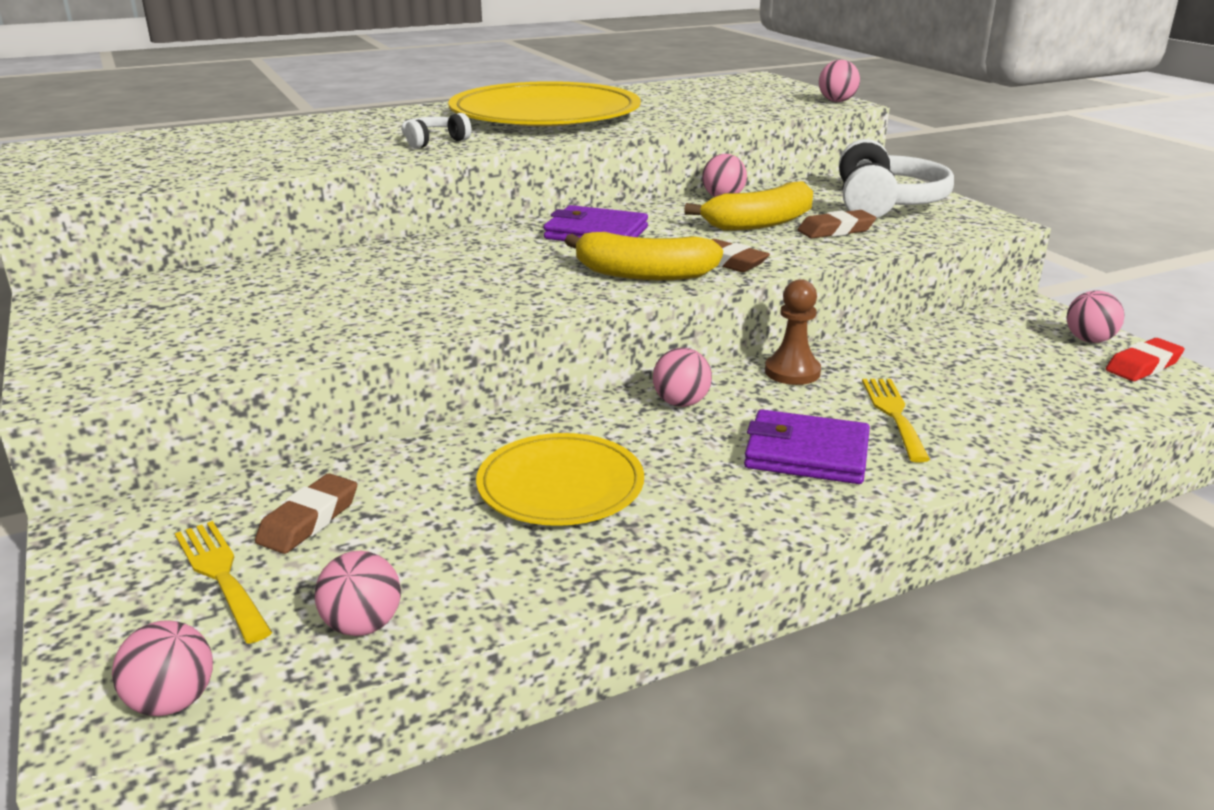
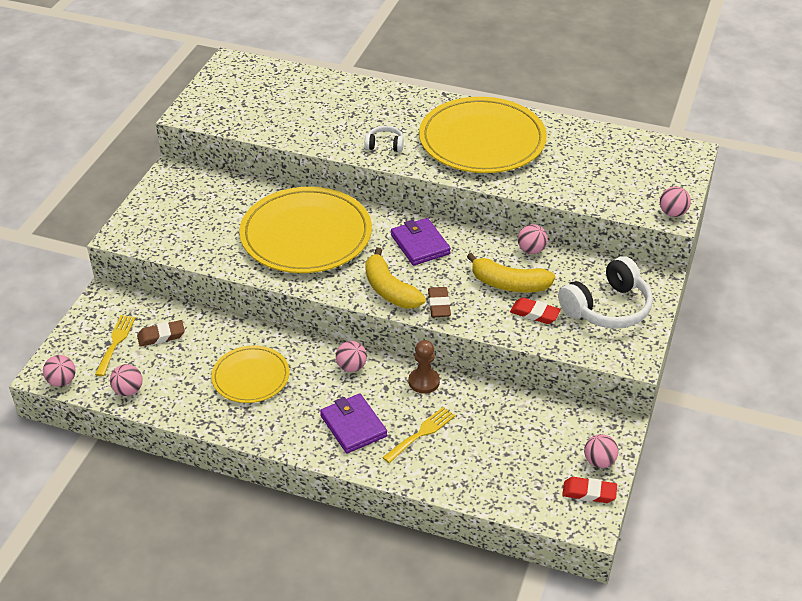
camera: 45 degrees right, 15 degrees up
(425, 275) = (306, 235): none -> yellow plate
(836, 230) = (534, 314): brown eraser -> red eraser

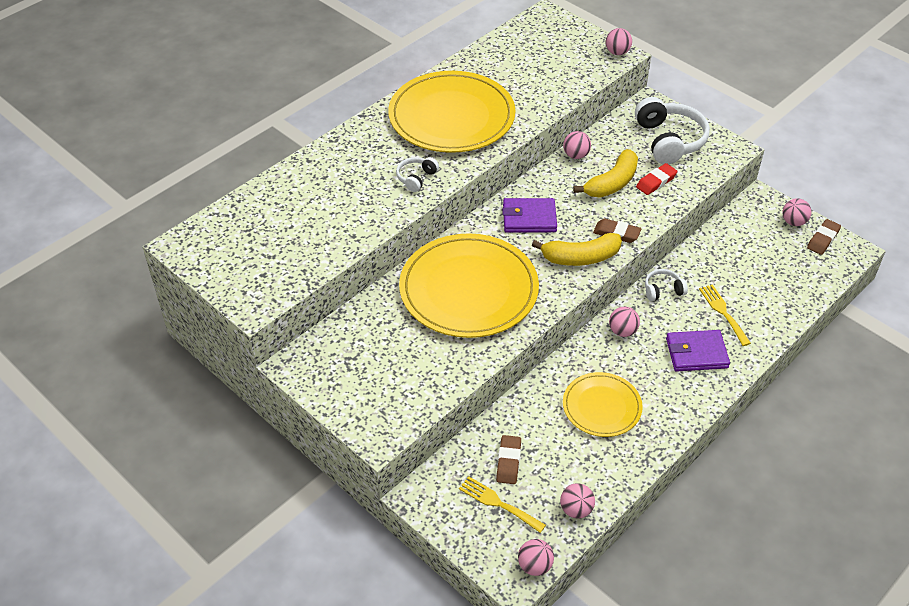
camera: 65 degrees left, 5 degrees up
(424, 382) = (663, 290): brown pawn -> white headphones
(589, 493) = (823, 239): red eraser -> brown eraser

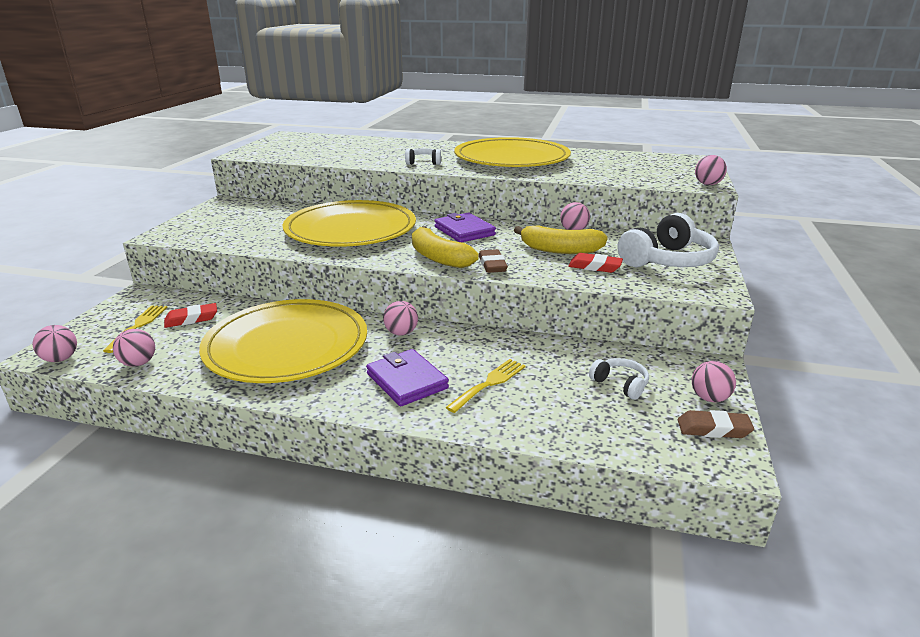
camera: 60 degrees right, 20 degrees down
(508, 462) = (191, 319): brown eraser -> red eraser
(601, 407) = (287, 345): yellow plate -> yellow plate, size x1.82
(663, 290) = (483, 340): white headphones -> white headphones (620, 384)

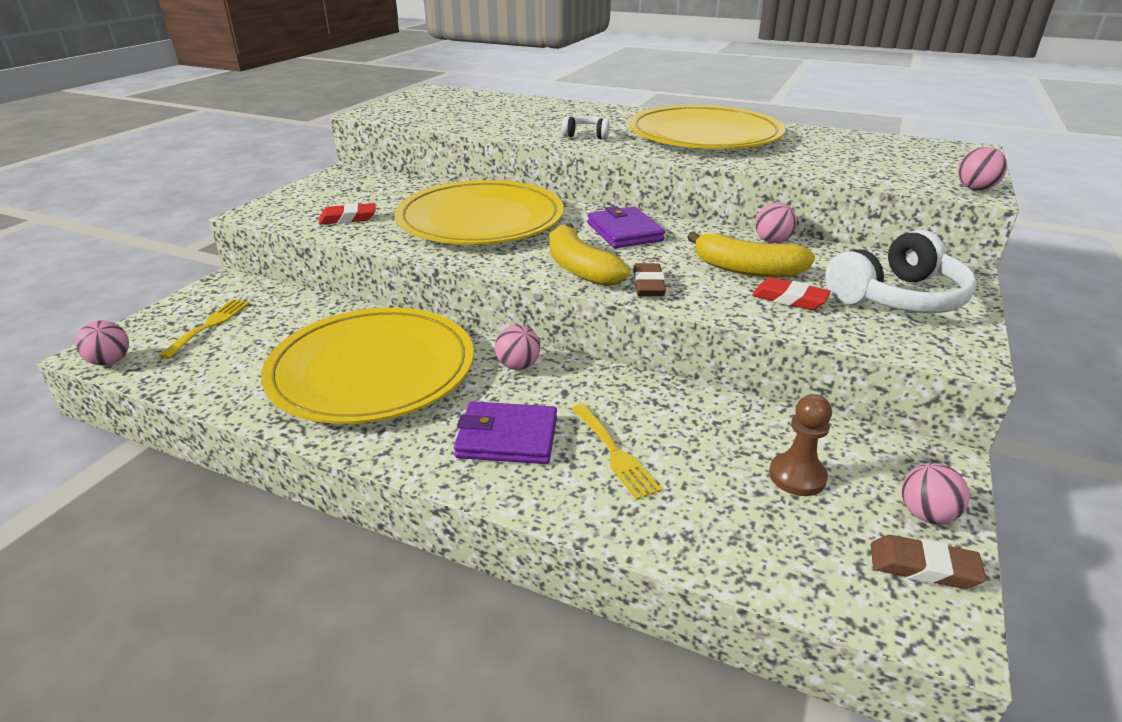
camera: 10 degrees right, 5 degrees up
(138, 363) = (193, 376): pink ball -> none
(191, 319) = (272, 322): red eraser -> red eraser (348, 218)
(407, 381) = (507, 437): purple wallet -> purple wallet turned 60 degrees counterclockwise
(489, 383) = (615, 453): yellow fork -> yellow fork turned 105 degrees clockwise
(620, 384) = (797, 476): white headphones -> brown pawn

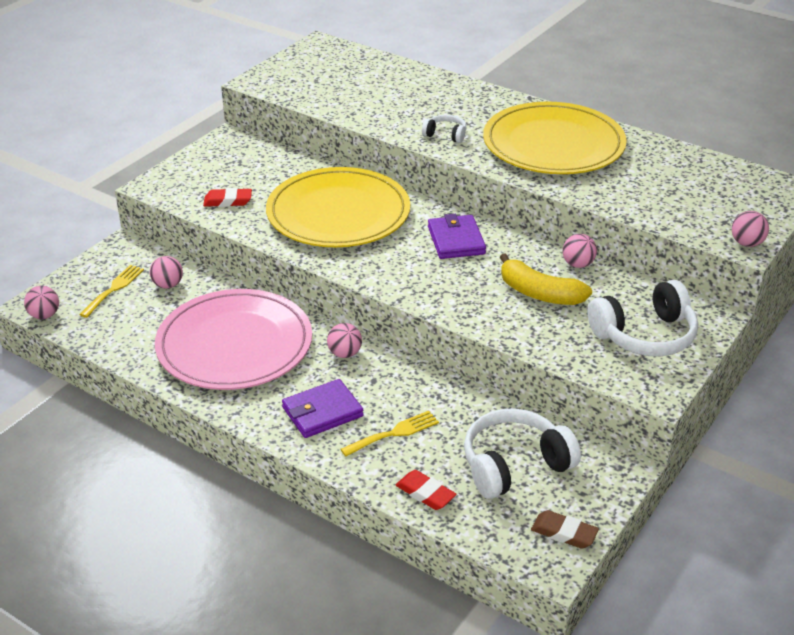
camera: 10 degrees right, 5 degrees up
(372, 370) = (234, 344): yellow plate -> pink plate
(507, 437) = (322, 412): purple wallet -> purple wallet turned 45 degrees counterclockwise
(580, 268) = (404, 278): yellow banana -> none
(615, 453) = (394, 433): yellow fork -> yellow fork turned 105 degrees counterclockwise
(648, 285) = (452, 301): brown eraser -> none
(789, 299) = (557, 327): red eraser -> red eraser (425, 493)
(797, 476) = (514, 465): brown pawn -> white headphones
(926, 514) = (588, 502): pink ball -> pink ball (168, 285)

